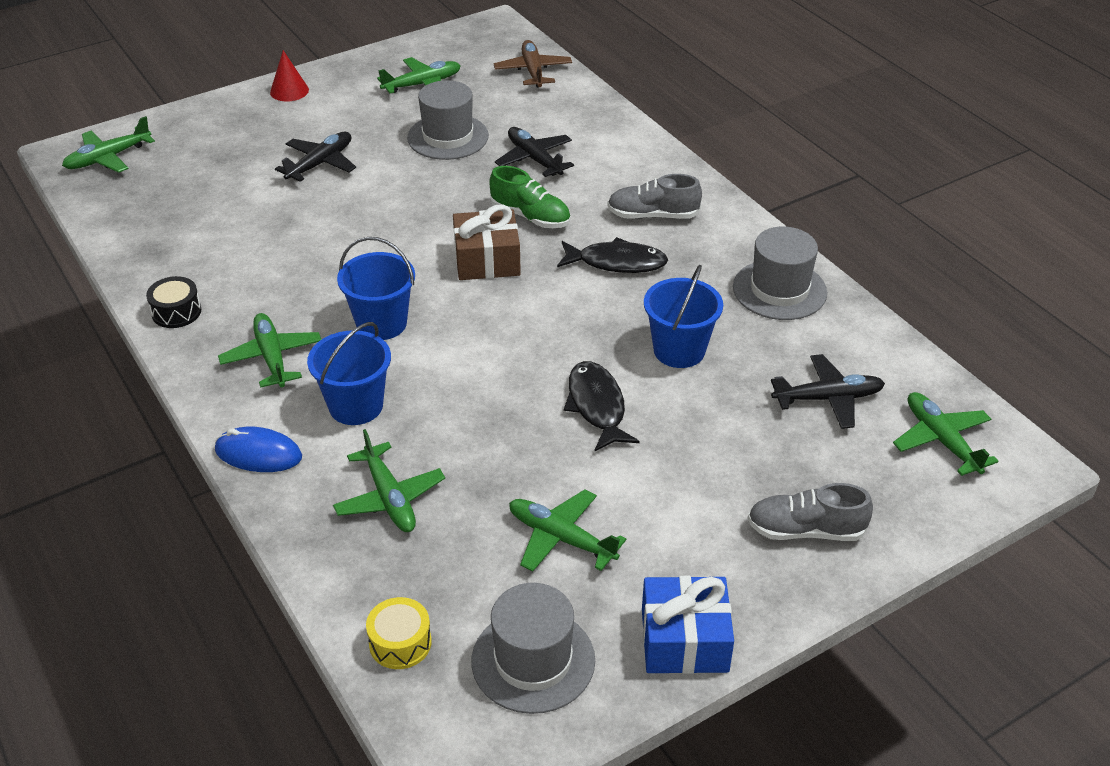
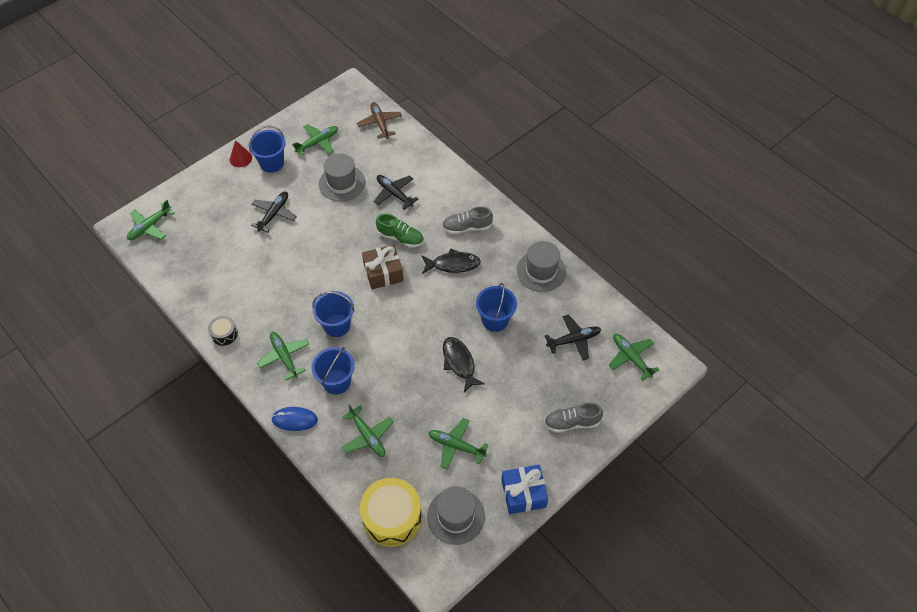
camera: 10 degrees left, 15 degrees up
(338, 101) = (272, 163): none -> blue bucket
(400, 643) = (392, 517): yellow drum -> yellow drum, size x2.01

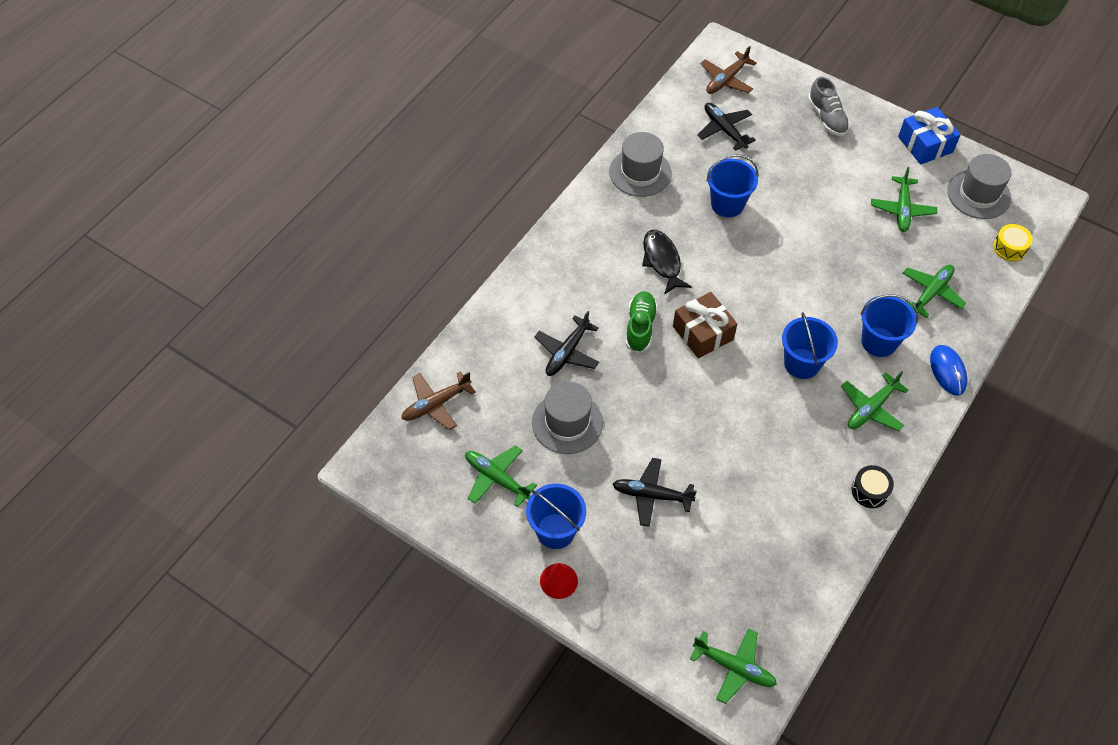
camera: 105 degrees left, 0 degrees up
(392, 517) = (1009, 248): yellow drum -> yellow drum, size x0.50
(459, 363) = (799, 227): black fish -> none
(467, 227) = (598, 258): grey shoe -> none
(631, 358) = (726, 80): green plane -> brown plane

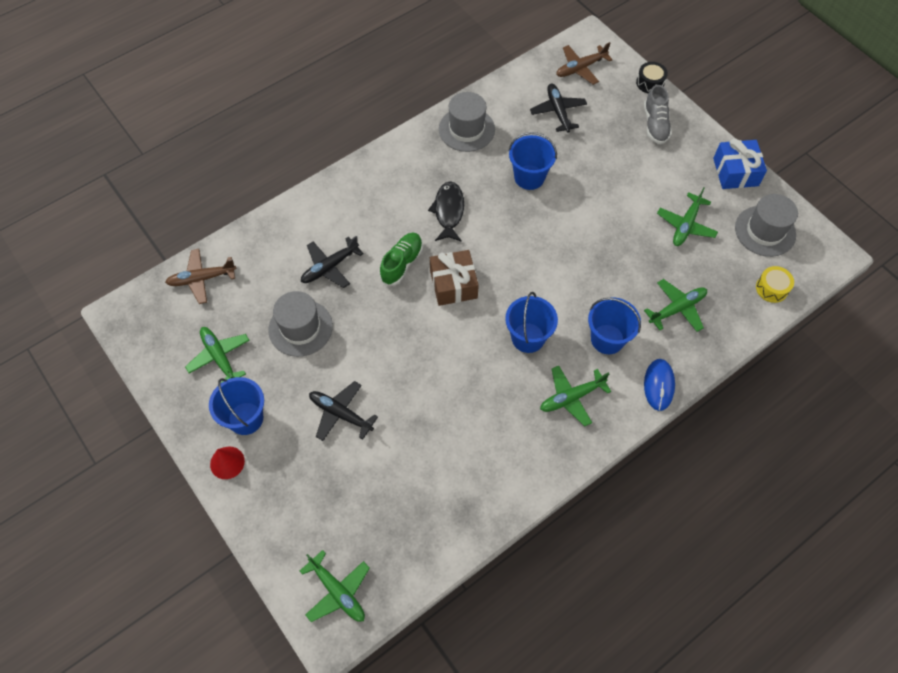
camera: 20 degrees right, 5 degrees up
(870, 491) = (534, 472): black drum -> black drum (650, 83)

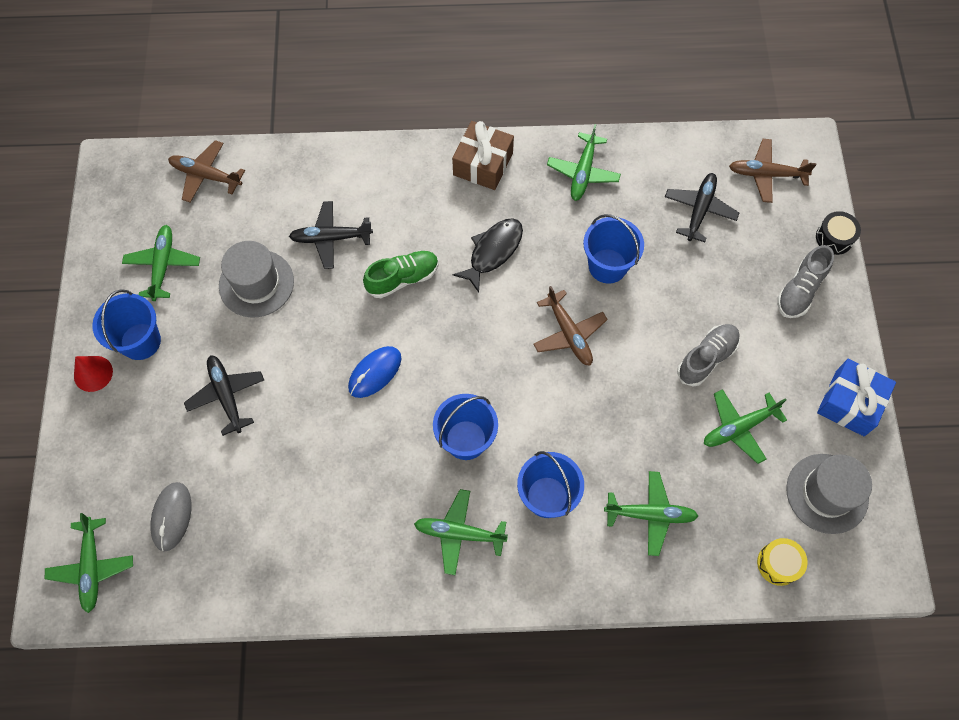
camera: 35 degrees right, 5 degrees up
(368, 518) = (172, 516): none -> grey mouse
(453, 284) = (436, 333): brown gift -> brown gift (483, 164)
(466, 129) = (583, 172): grey hat -> green plane
(539, 232) = (569, 333): none -> brown plane
(634, 196) = (706, 358): none -> grey shoe
(659, 385) = (561, 584): blue mouse -> blue mouse (375, 373)

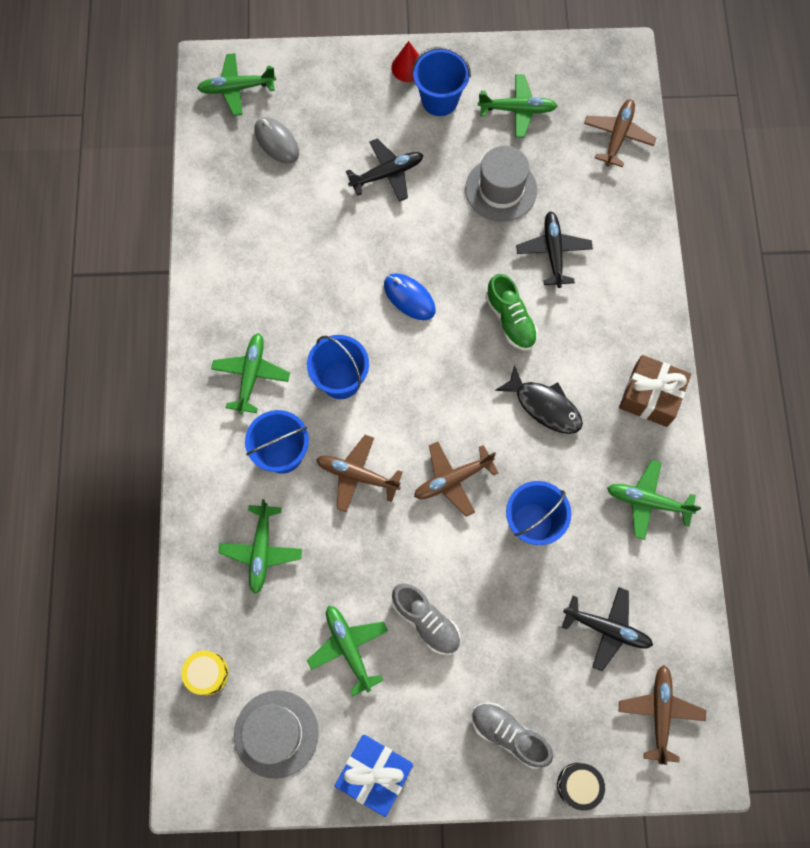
camera: 90 degrees right, 5 degrees up
(172, 516) = (276, 142): grey mouse -> grey mouse turned 45 degrees clockwise
(568, 422) = (357, 475): none -> brown plane

